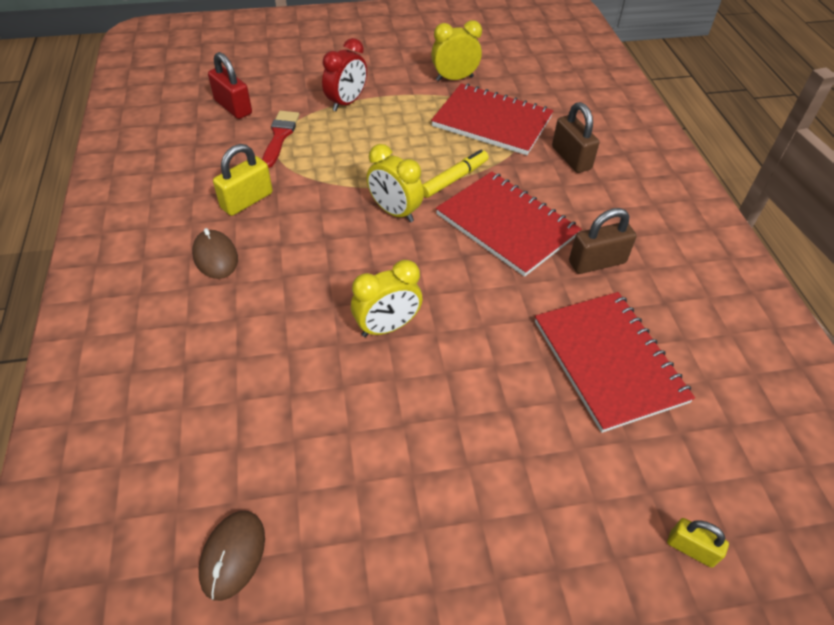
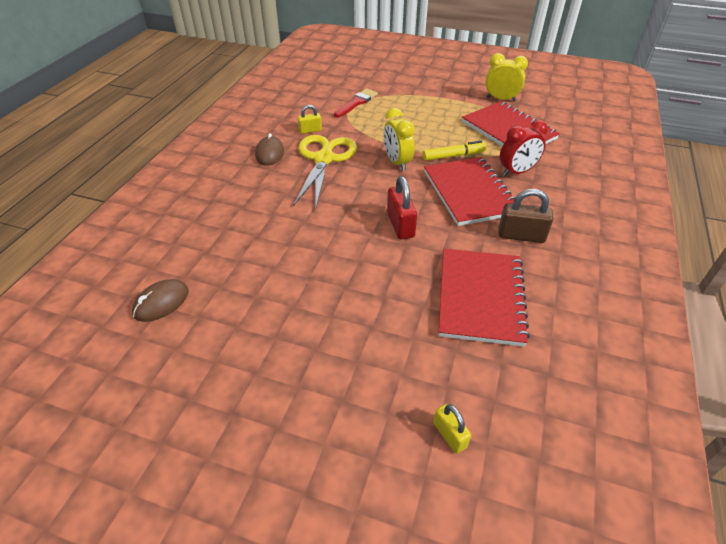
camera: 30 degrees right, 5 degrees down
(233, 107) = (340, 81): red padlock -> red padlock (400, 225)
(247, 200) = (310, 130): yellow padlock -> yellow padlock, size x0.62
(297, 239) = (324, 159): none -> yellow scissors
(346, 103) = (413, 95): red clock -> red clock (516, 172)
(387, 327) = (341, 223): yellow clock -> none
(571, 158) = (553, 168): brown padlock -> none

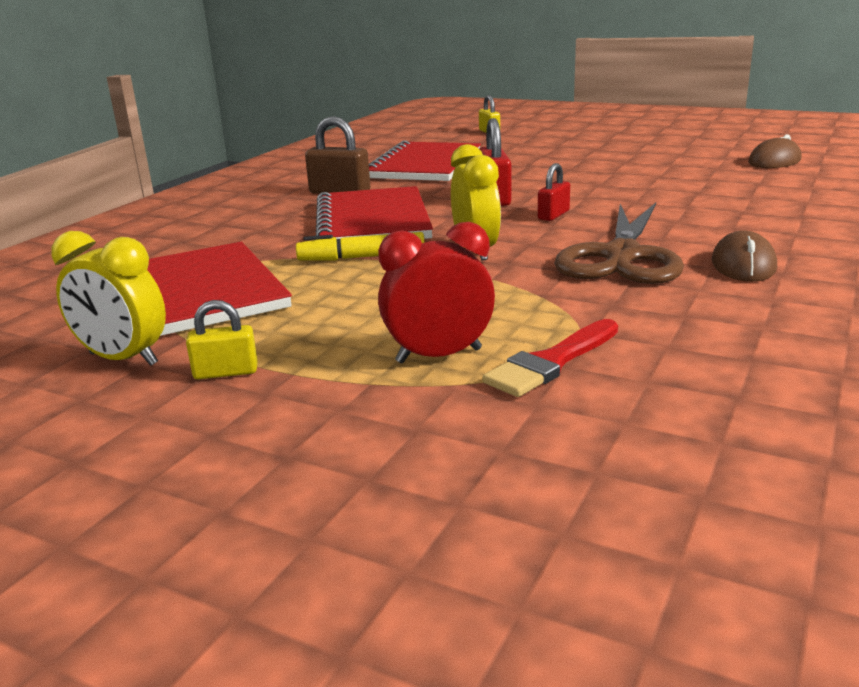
camera: 170 degrees left, 20 degrees down
(310, 130) = (670, 300): yellow padlock -> yellow padlock (226, 372)
(324, 159) = (621, 257): yellow scissors -> brown scissors
(358, 200) = (553, 215): none -> red padlock
(516, 172) = (271, 239): red clock -> red clock (439, 356)

